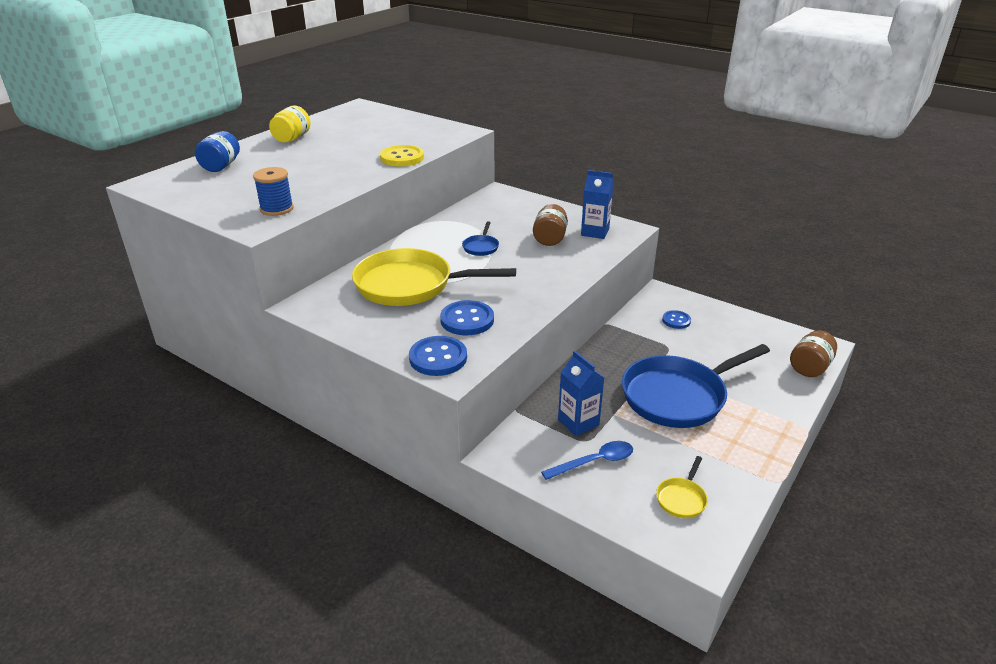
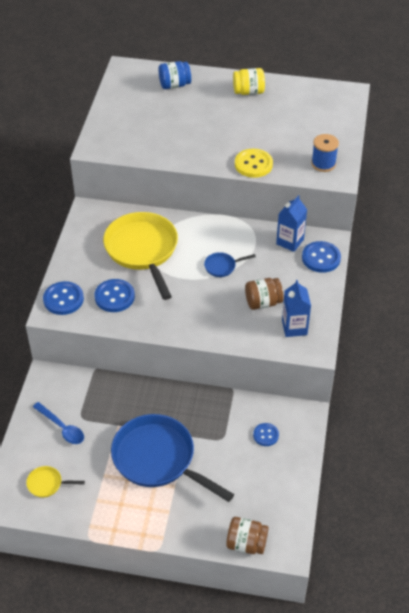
camera: 65 degrees right, 15 degrees up
(276, 209) = (126, 144): blue spool -> blue spool (323, 164)
(516, 200) = (321, 258): none -> blue button
(578, 422) = (98, 407): blue carton -> blue carton (290, 242)

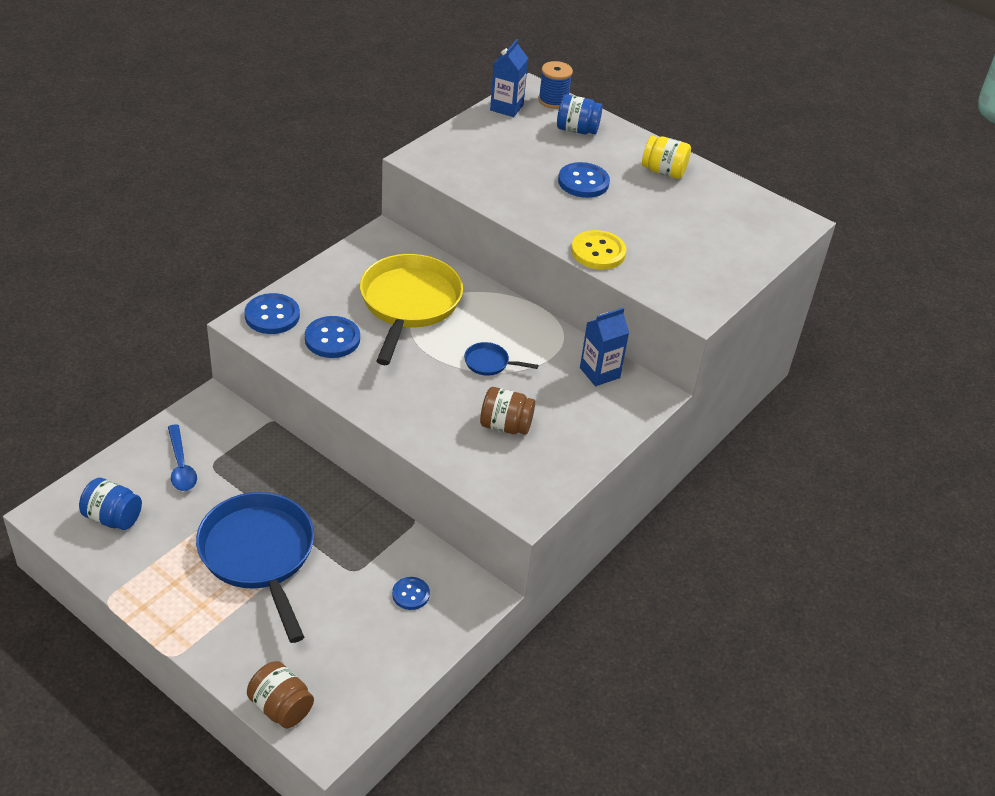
camera: 25 degrees right, 5 degrees down
(47, 484) = (113, 518): yellow pan -> blue jar
(294, 327) = (520, 472): blue carton -> blue carton (506, 107)
(321, 258) = (624, 409): blue button -> blue button (583, 182)
(323, 164) = (690, 287): blue spool -> blue spool (553, 100)

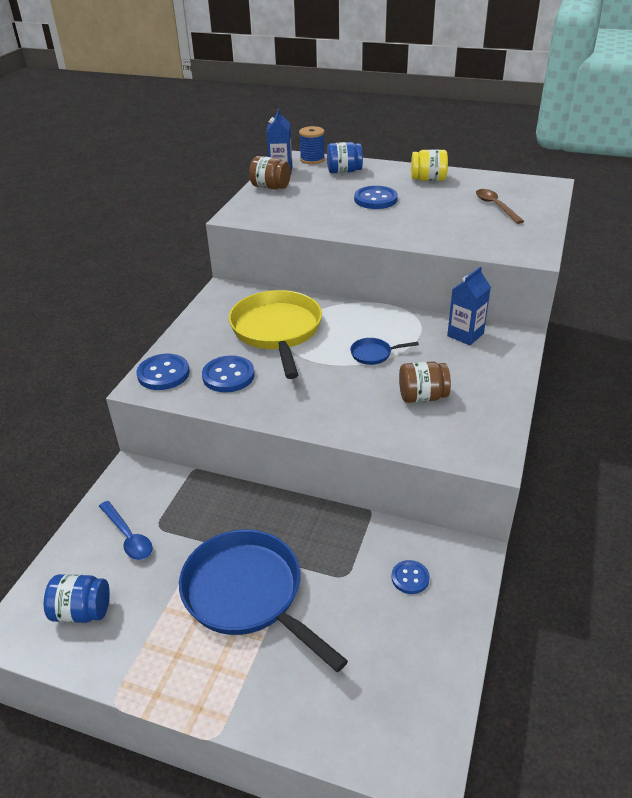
camera: 15 degrees left, 5 degrees down
(281, 707) = (358, 747): brown jar -> brown jar (270, 187)
(598, 252) = (425, 238): yellow button -> none
(709, 234) = (495, 206): none -> brown spoon

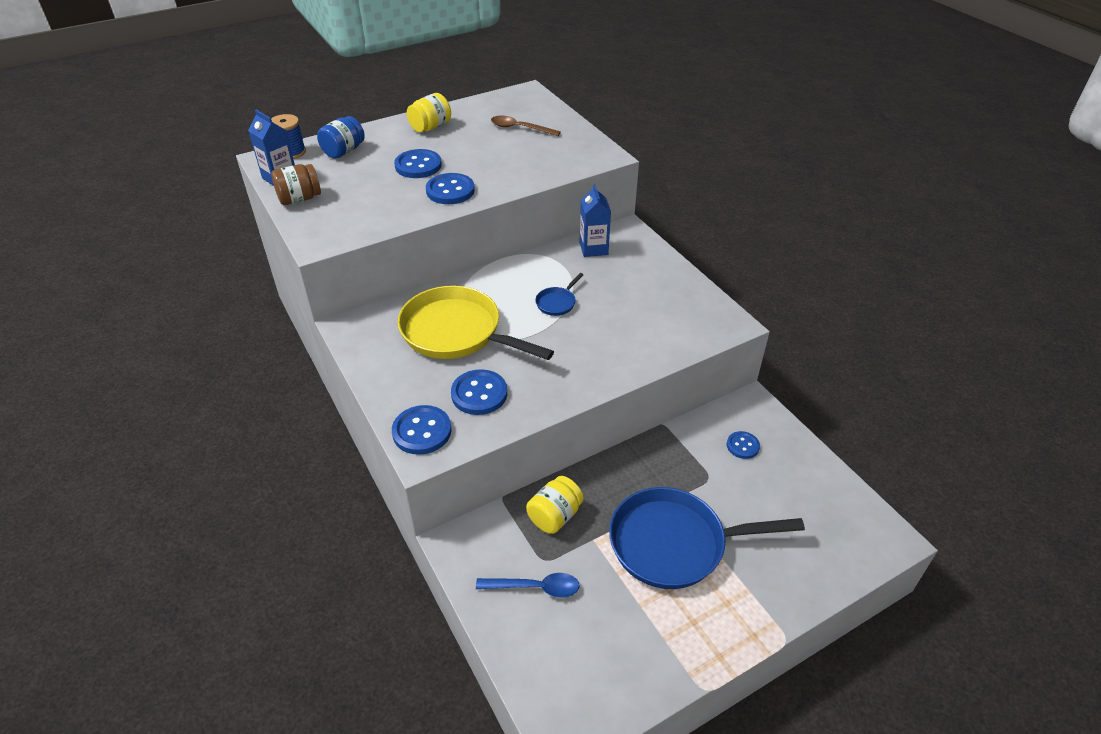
camera: 50 degrees left, 5 degrees up
(82, 611) = (590, 666): blue jar -> none
(205, 506) = (554, 516): none -> yellow jar
(368, 224) = (450, 191): none -> blue button
(422, 397) = (635, 312): brown jar -> none

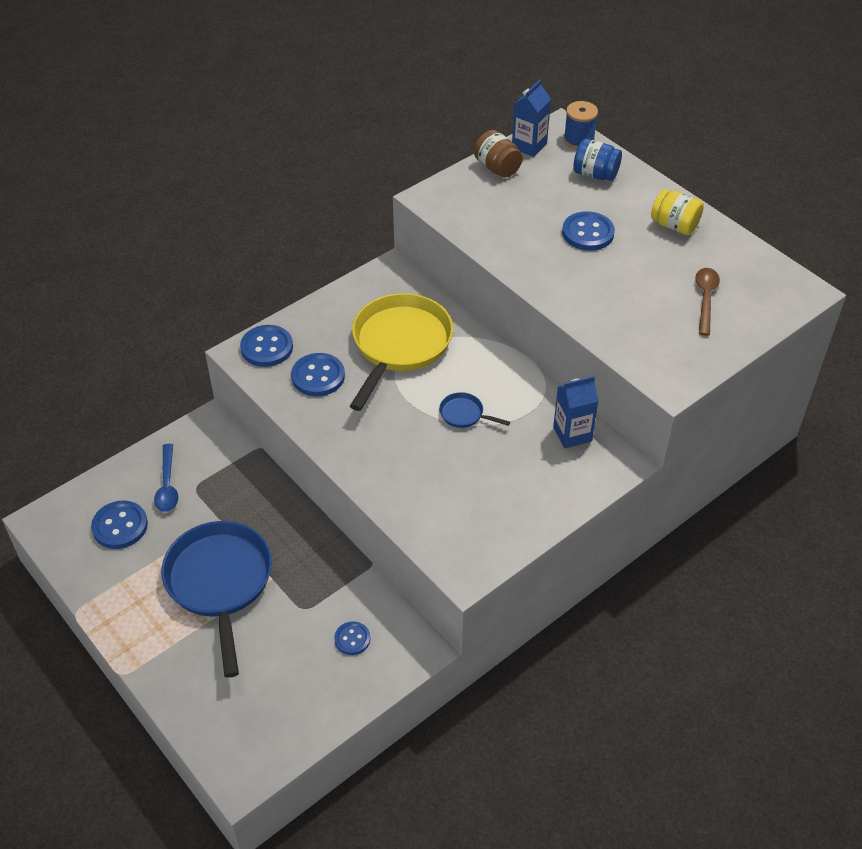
camera: 80 degrees right, 5 degrees up
(450, 191) = (547, 266): blue button -> blue button (120, 526)
(554, 516) = (243, 488): yellow jar -> none

